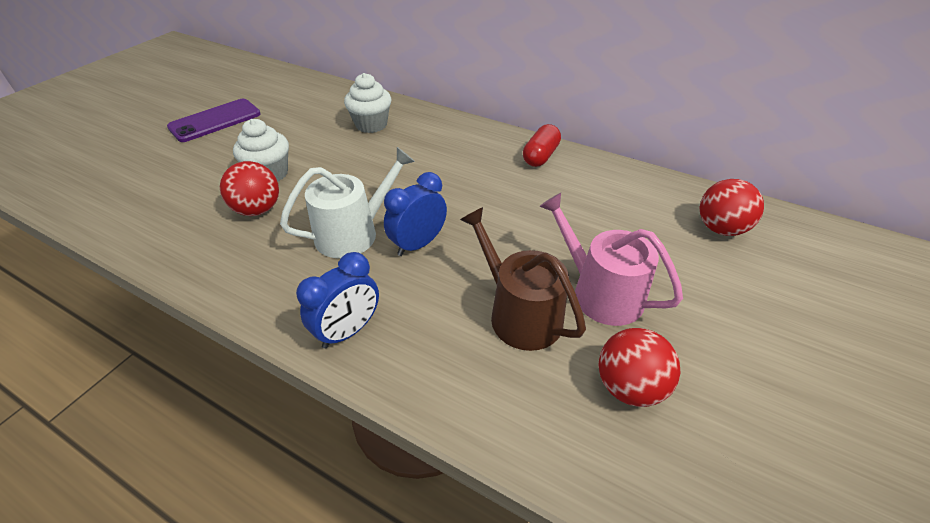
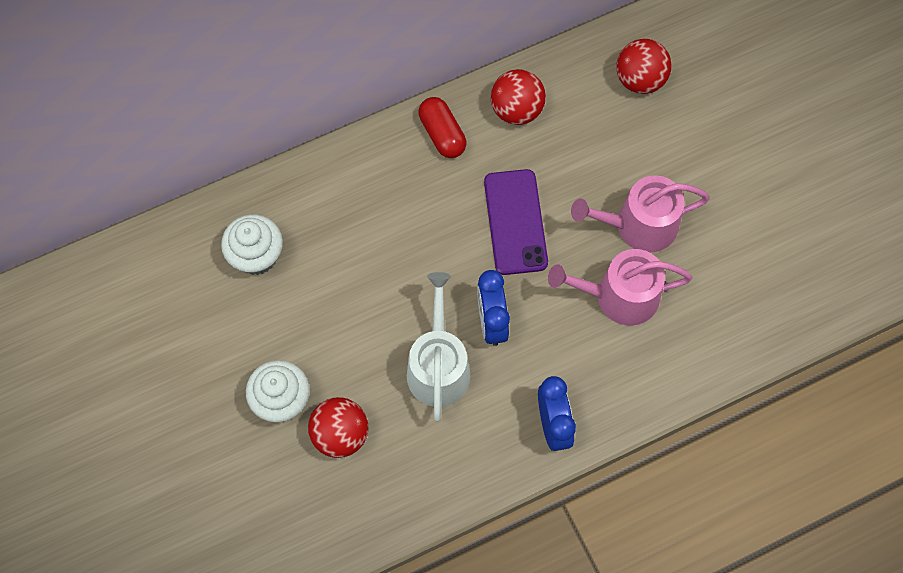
camera: 55 degrees left, 25 degrees up
(215, 121) = (112, 418): purple phone -> purple phone (515, 222)
(519, 313) = (618, 296): brown watering can -> pink watering can
(629, 387) = (722, 274): red ball -> red ball (516, 109)

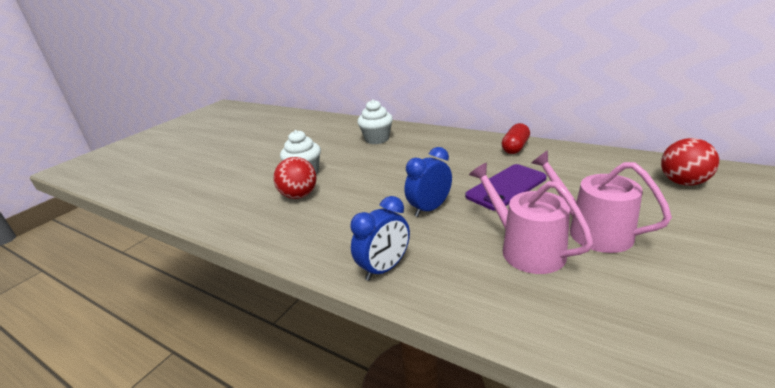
camera: 60 degrees right, 40 degrees down
(438, 366) = (376, 205): white watering can -> none
(516, 109) = (571, 158): red ball -> none

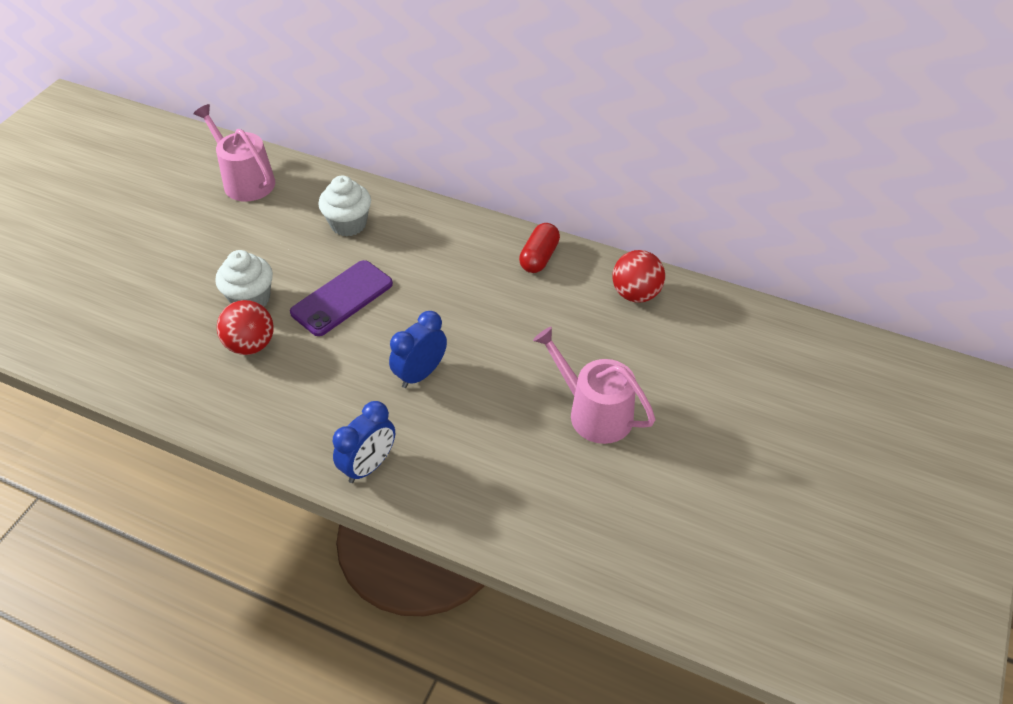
camera: 10 degrees left, 20 degrees up
(506, 187) = (515, 337): purple phone -> purple phone (342, 298)
(526, 249) = (520, 438): pink watering can -> pink watering can (245, 180)
(683, 182) = (714, 336): red ball -> red ball (636, 294)

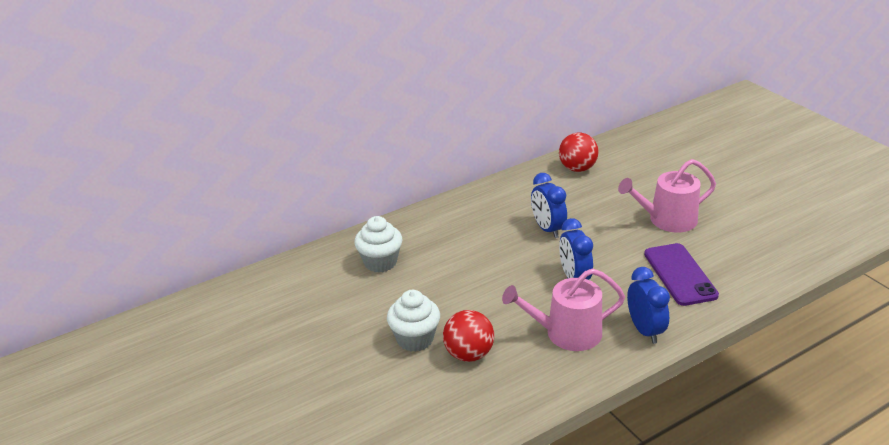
camera: 55 degrees left, 15 degrees down
(245, 180) = (261, 300): pink watering can -> pink watering can (566, 333)
(342, 298) = (461, 291): purple phone -> purple phone (679, 274)
(494, 317) = (547, 229): none -> blue clock
(539, 257) = (507, 191): red capsule -> none

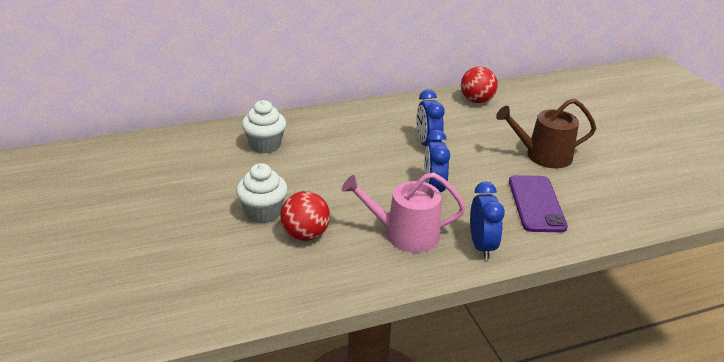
camera: 10 degrees right, 0 degrees up
(667, 220) = (543, 156): pink watering can -> brown watering can

